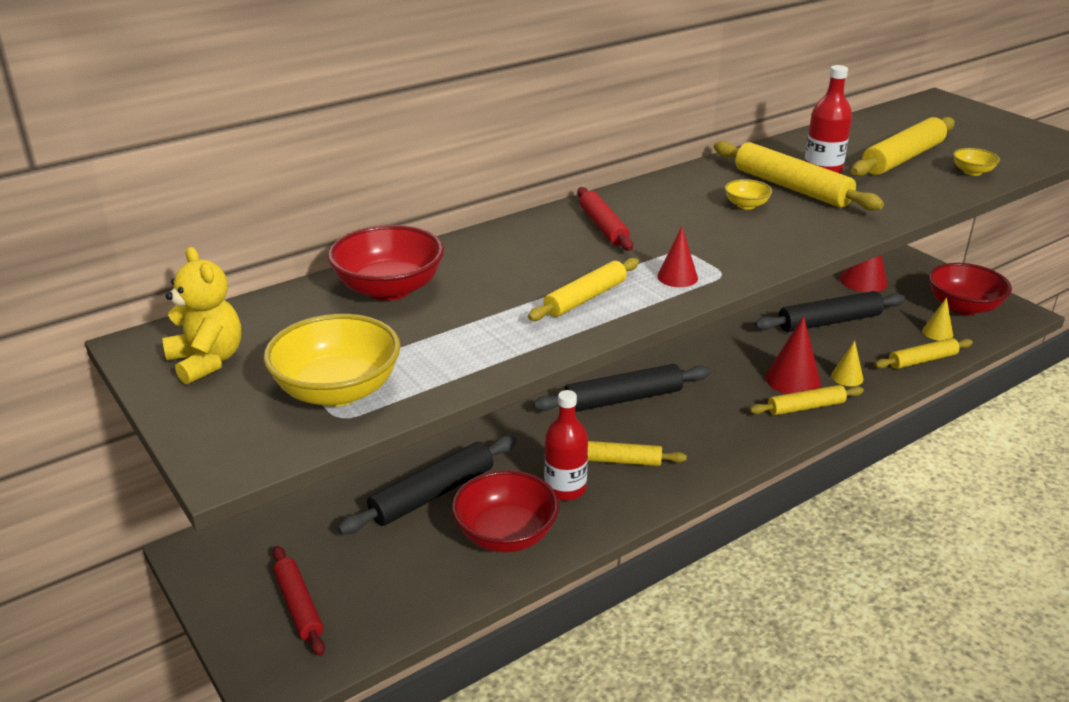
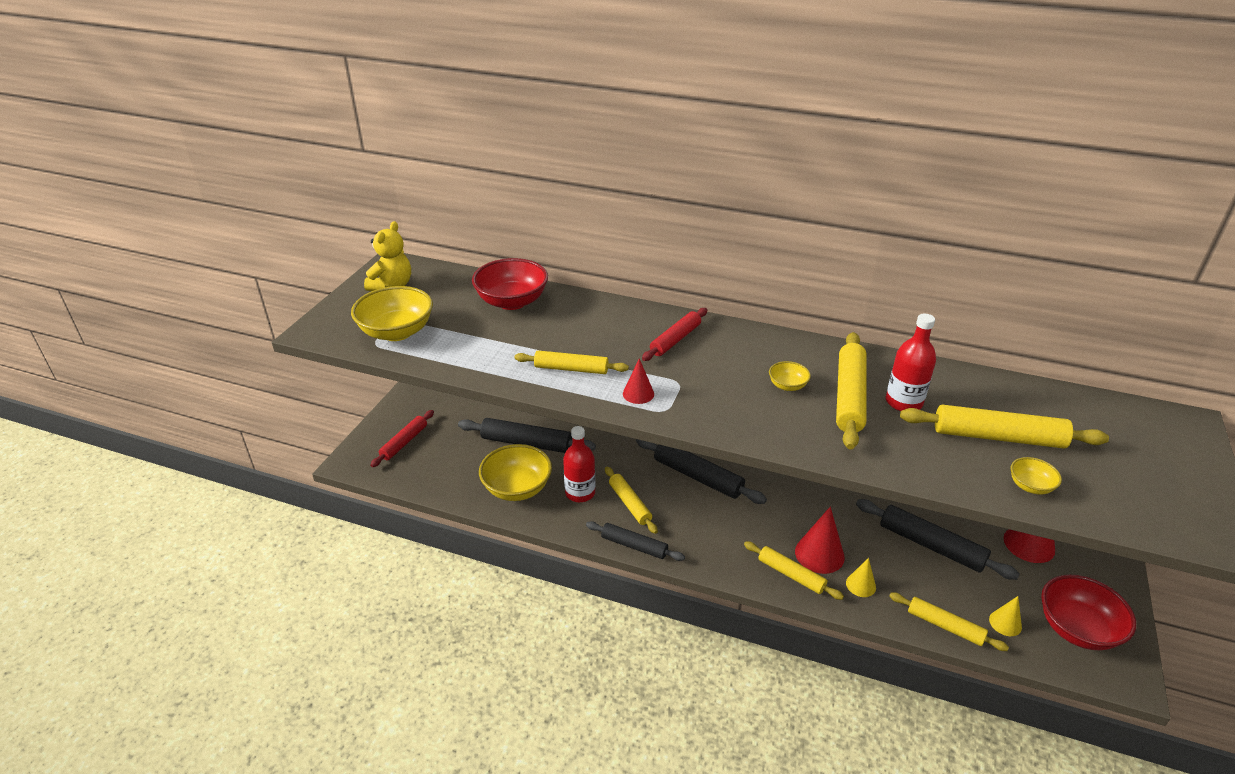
camera: 55 degrees right, 5 degrees up
(506, 535) = (517, 488): red bowl -> yellow bowl
(685, 485) = (634, 546): none -> black rolling pin

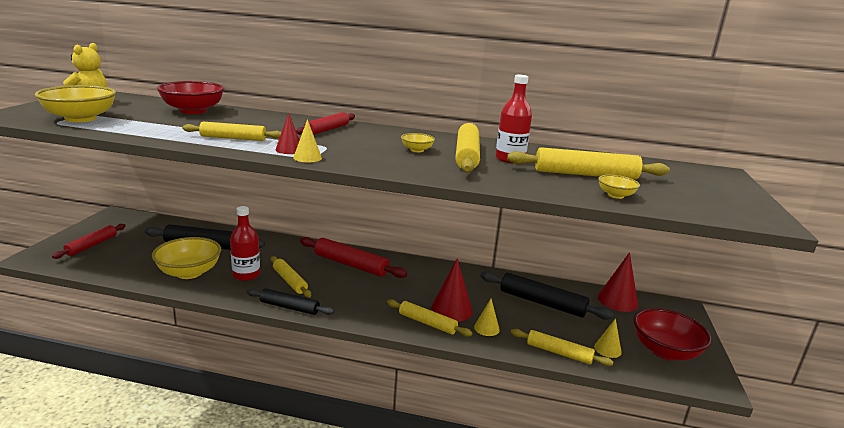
camera: 10 degrees left, 15 degrees down
(661, 411) = (307, 158): none -> yellow cone
(698, 477) = (351, 264): black rolling pin -> red rolling pin

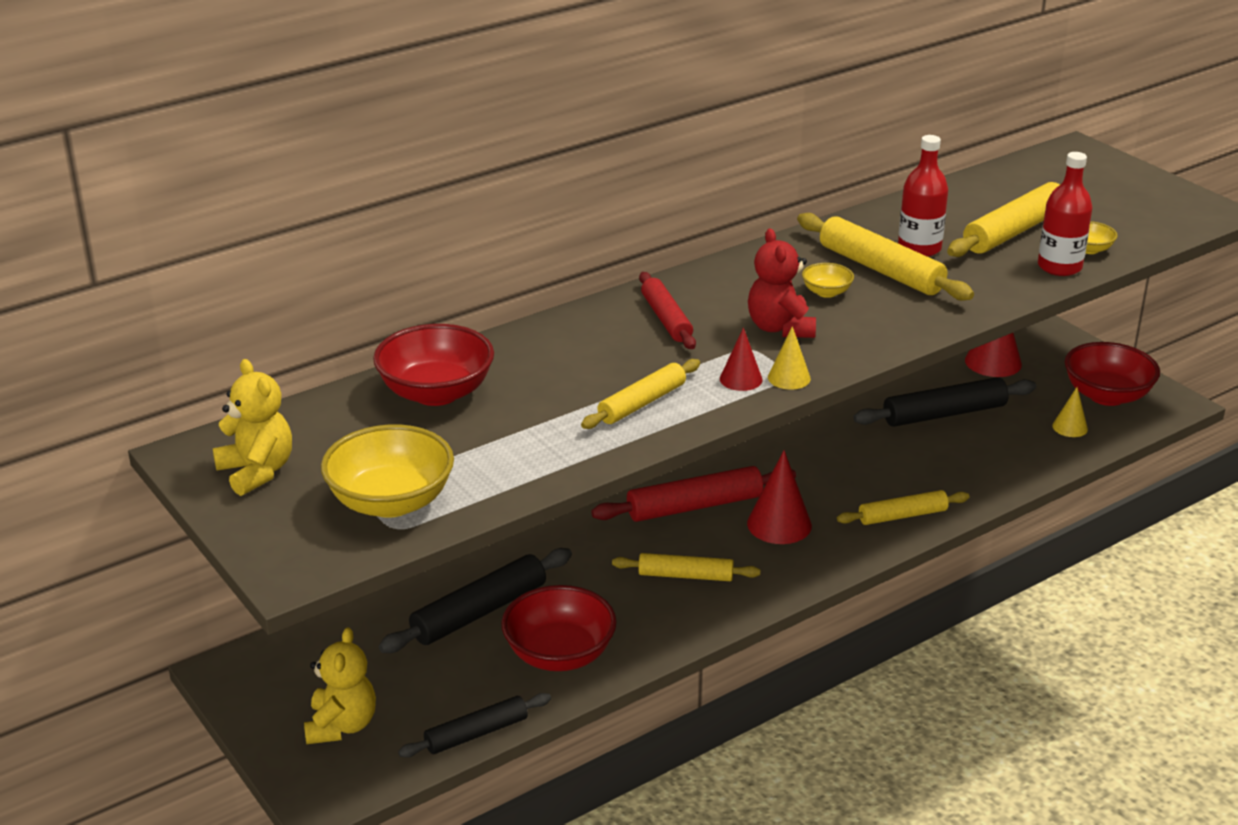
camera: 45 degrees left, 10 degrees up
(92, 245) = (341, 726): red rolling pin -> yellow teddy bear
(189, 272) = (559, 654): yellow bowl -> red bowl
(246, 275) = (625, 606): red bottle -> red bottle (1059, 267)
(289, 307) = (757, 602): black rolling pin -> black rolling pin (476, 733)
(359, 148) = (780, 328): none -> red teddy bear
(451, 309) = (892, 484): red cone -> red cone (779, 524)
(486, 328) = (955, 481): yellow cone -> none
(559, 353) = (1045, 460): yellow rolling pin -> none

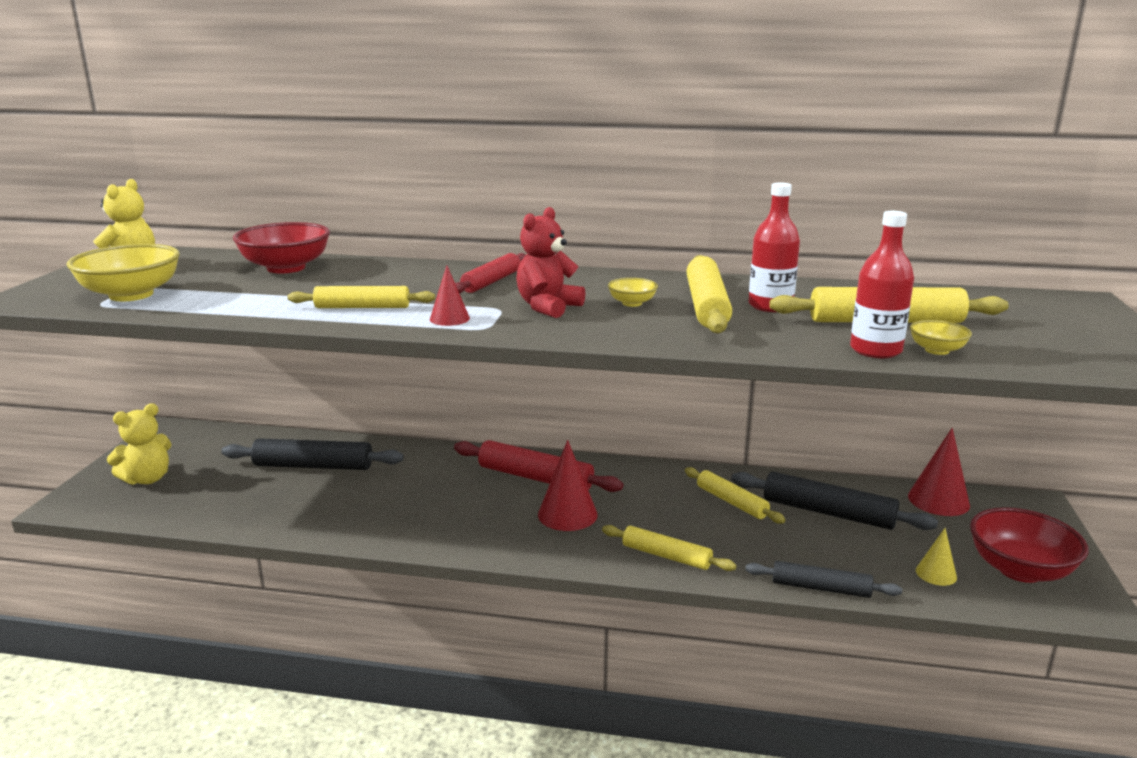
camera: 45 degrees right, 10 degrees down
(476, 733) = (182, 520): black rolling pin -> black rolling pin (820, 588)
(559, 654) = (301, 508): red bowl -> none
(685, 575) = (451, 509): yellow rolling pin -> yellow rolling pin (732, 502)
(789, 378) = (480, 329): yellow cone -> none

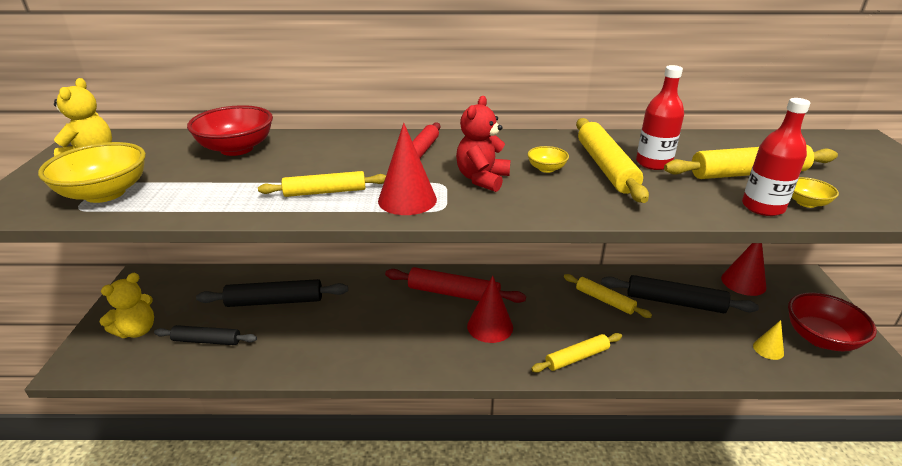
camera: 10 degrees left, 10 degrees up
(449, 319) = (407, 200): red cone -> red cone, size x1.72
(666, 556) = (577, 357): yellow rolling pin -> yellow rolling pin turned 45 degrees counterclockwise
(820, 588) = (696, 373): black rolling pin -> black rolling pin (207, 340)

